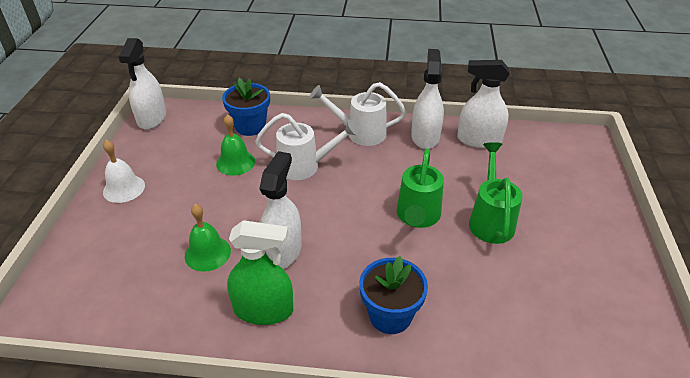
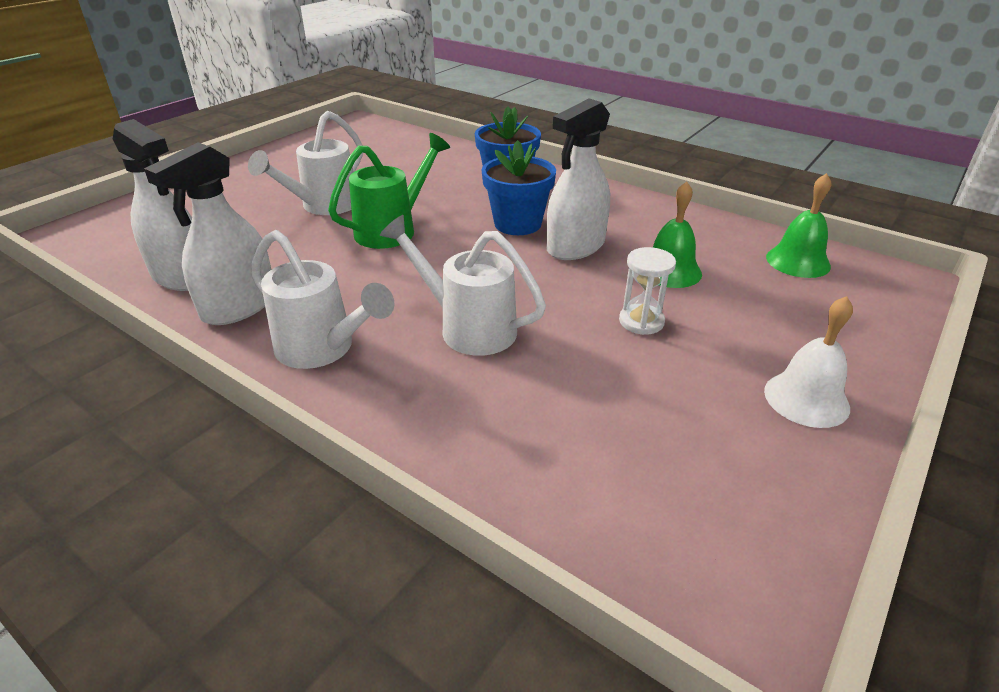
camera: 150 degrees left, 5 degrees down
(152, 118) = (755, 587): white spray bottle -> none
(215, 203) = (641, 321): none -> white hourglass
(235, 162) = (580, 375): green bell -> green bell (798, 261)
(250, 126) = (508, 447): blue flower pot -> blue flower pot (517, 224)
(263, 310) = (622, 215): green spray bottle -> none
(490, 220) = (324, 206): green watering can -> white watering can

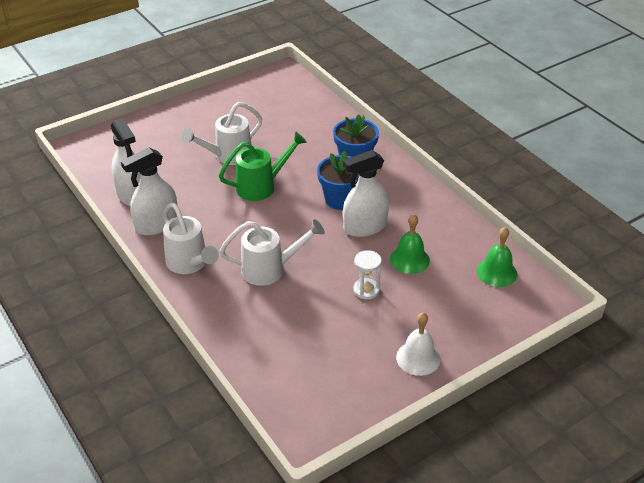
camera: 20 degrees right, 5 degrees up
(468, 327) = (270, 269): white watering can -> white watering can turned 120 degrees clockwise

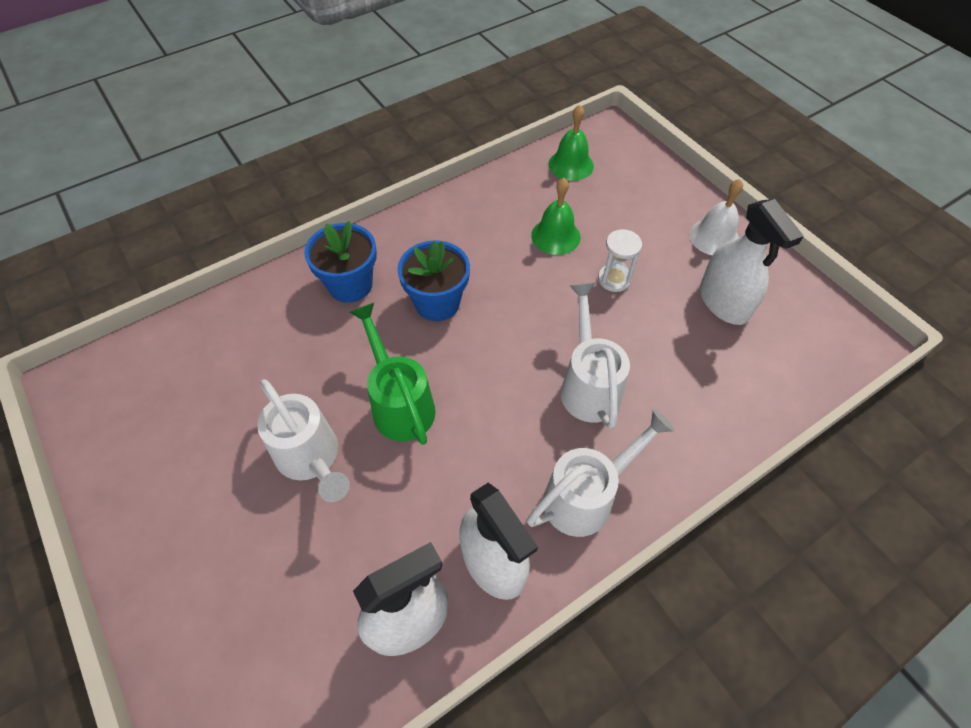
camera: 90 degrees left, 15 degrees up
(365, 227) = (496, 277): white spray bottle -> white spray bottle (723, 302)

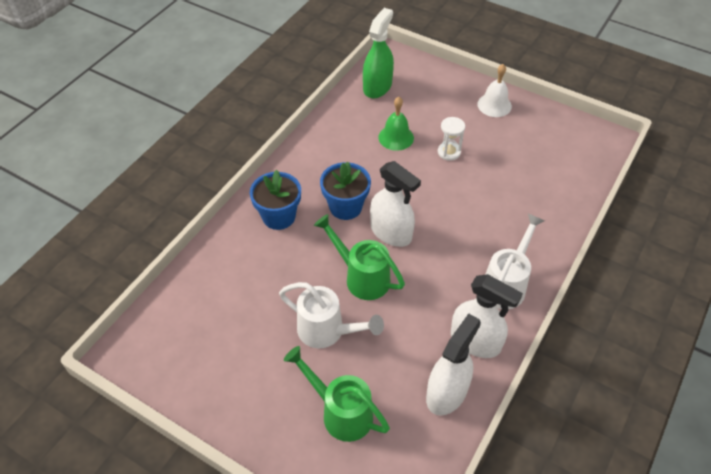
camera: 25 degrees left, 5 degrees down
(257, 580) = (341, 412): none -> green watering can
(571, 165) = (377, 87): green bell -> green spray bottle
(588, 385) = (470, 222): white watering can -> none
(723, 302) = (521, 143): white spray bottle -> white spray bottle (391, 232)

